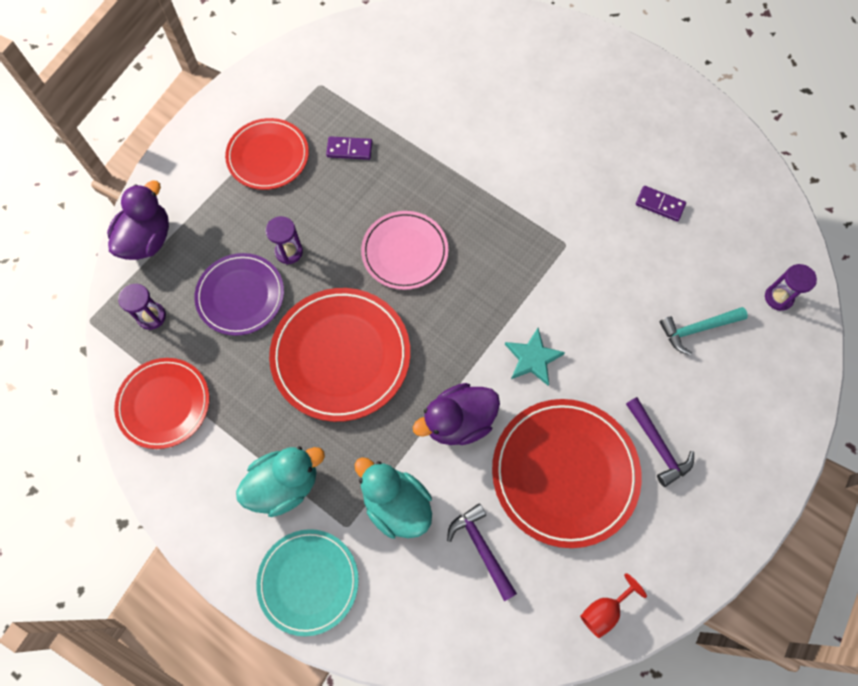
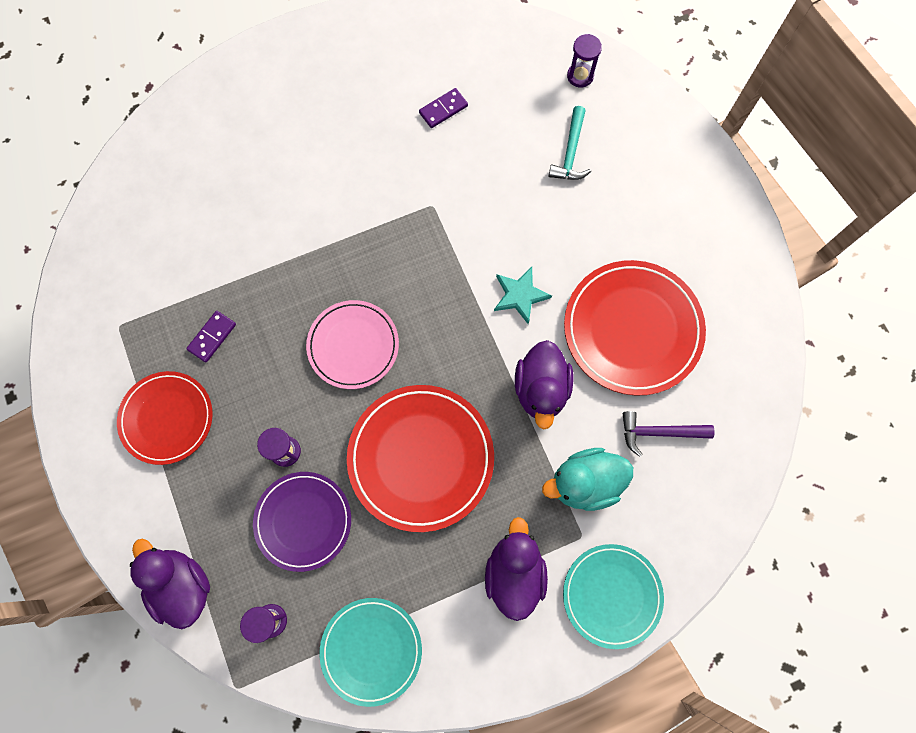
camera: 60 degrees left, 5 degrees up
(164, 404) = (371, 650): red plate -> turquoise plate
(284, 484) = (514, 572): turquoise duck -> purple duck
(604, 610) = (756, 365): red goblet -> none
(657, 445) = (649, 244): purple hammer -> none

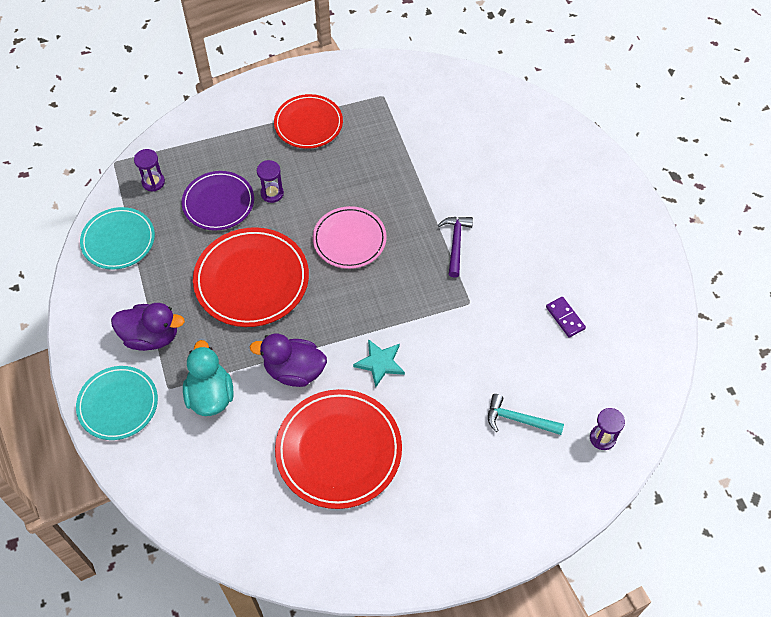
camera: 95 degrees right, 15 degrees down
(182, 585) = (189, 133): purple duck -> none
(212, 337) = (367, 150): purple domino -> none
(659, 432) = (242, 459): purple hammer -> purple hammer (455, 243)

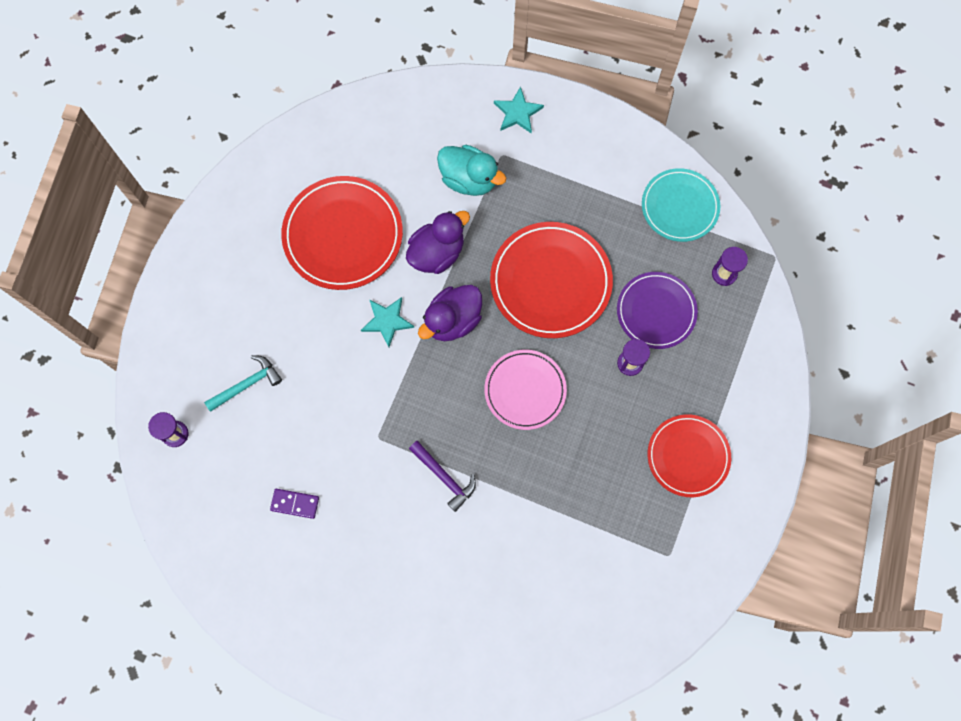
camera: 130 degrees right, 15 degrees up
(118, 404) = (518, 112): turquoise plate -> turquoise star
(151, 336) = (559, 172): purple duck -> purple duck (452, 320)

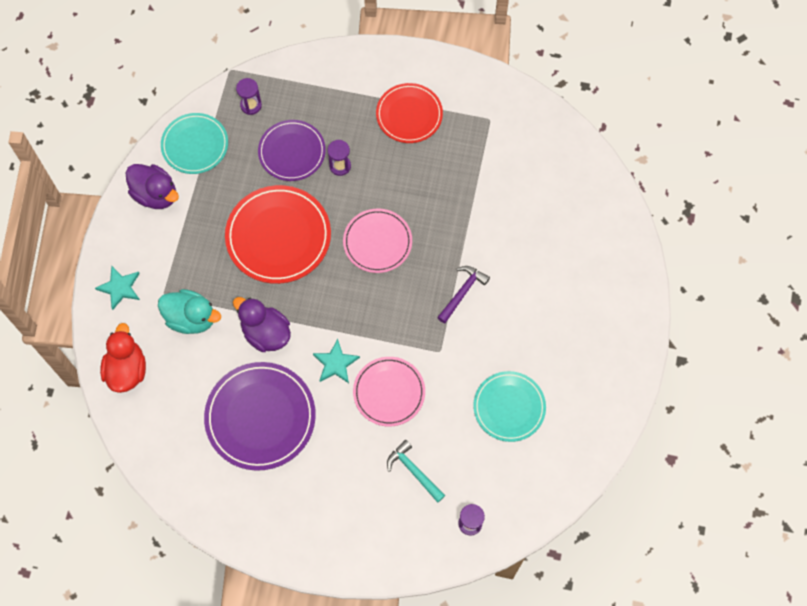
camera: 100 degrees left, 5 degrees down
(295, 503) = (509, 407): purple domino -> turquoise plate
(341, 373) = (389, 392): none -> pink plate
(343, 235) = (260, 417): red plate -> purple plate
(424, 111) = (127, 369): none -> red duck
(452, 320) = (326, 309): purple duck -> purple duck (155, 194)
(469, 179) = (191, 318): turquoise duck -> turquoise duck turned 90 degrees clockwise

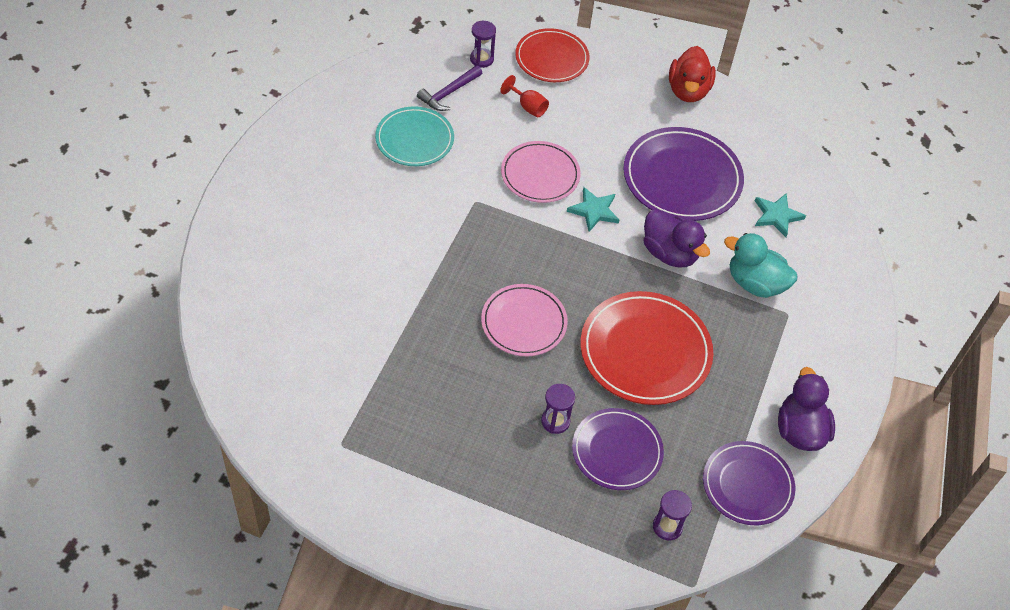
camera: 175 degrees left, 15 degrees down
(120, 288) = (841, 330): turquoise star -> turquoise star (777, 216)
(127, 369) = (828, 247): red duck -> red duck (688, 91)
(155, 194) = (800, 430): purple duck -> purple duck turned 45 degrees clockwise
(195, 145) = (747, 485): turquoise plate -> purple plate
(409, 115) = (449, 471): red plate -> red plate (551, 58)
(414, 471) = (528, 107): turquoise hammer -> red goblet
(462, 292) = (435, 252): purple hammer -> purple hammer (449, 93)

